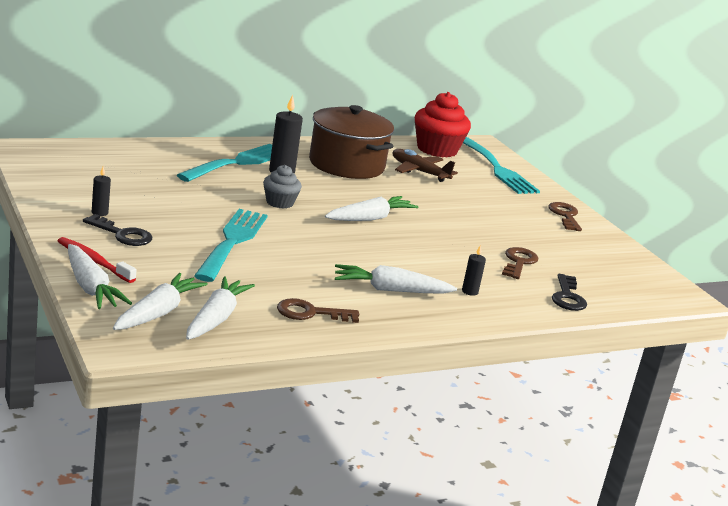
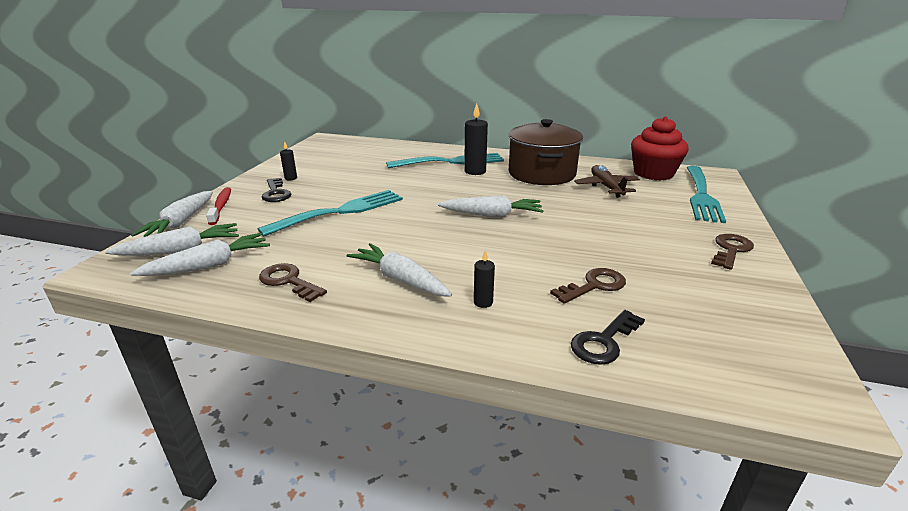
camera: 45 degrees right, 5 degrees up
(279, 203) = (433, 191): grey cupcake -> none

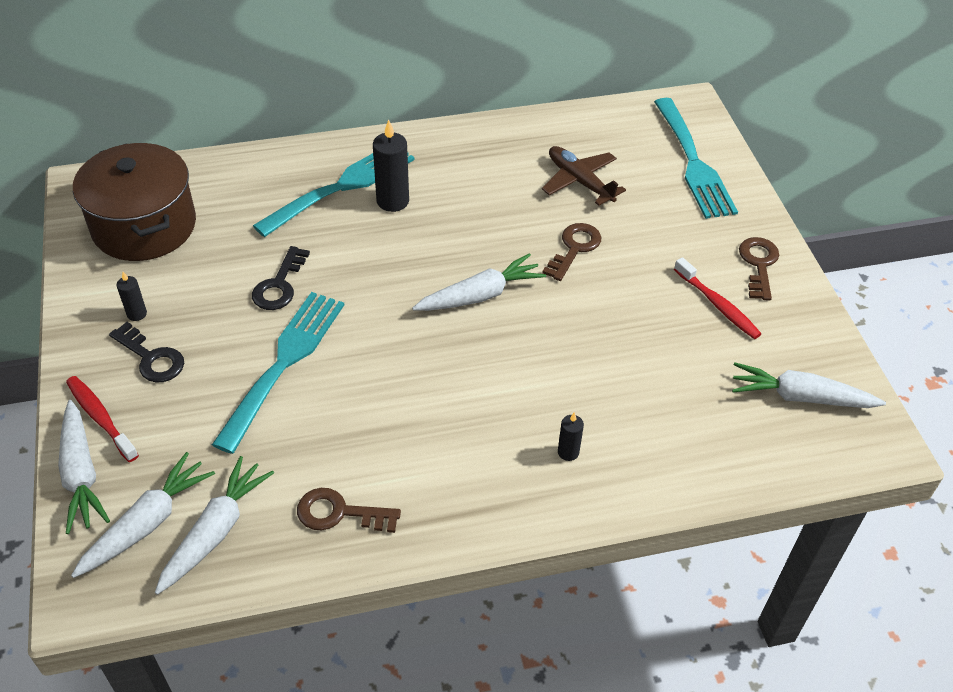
camera: 30 degrees left, 20 degrees up
(400, 279) = (460, 455): white carrot -> white carrot (800, 397)
(541, 174) = (484, 176): brown pot -> brown pot (144, 226)
(594, 286) = (657, 380): brown key -> brown key (574, 248)
(604, 341) = (704, 456): black key -> black key (279, 285)
(653, 173) = (620, 127): red cupcake -> none
(678, 261) = (718, 305): none -> red toothbrush

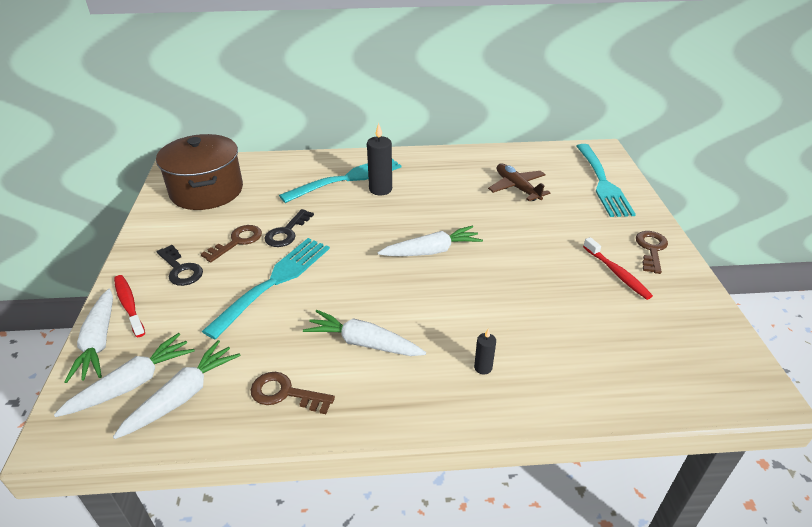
camera: 10 degrees right, 10 degrees down
(137, 314) = (181, 241): black candle -> none
(574, 248) = (507, 227): brown key -> brown key (237, 242)
(800, 397) = (686, 346): white carrot -> white carrot (364, 343)

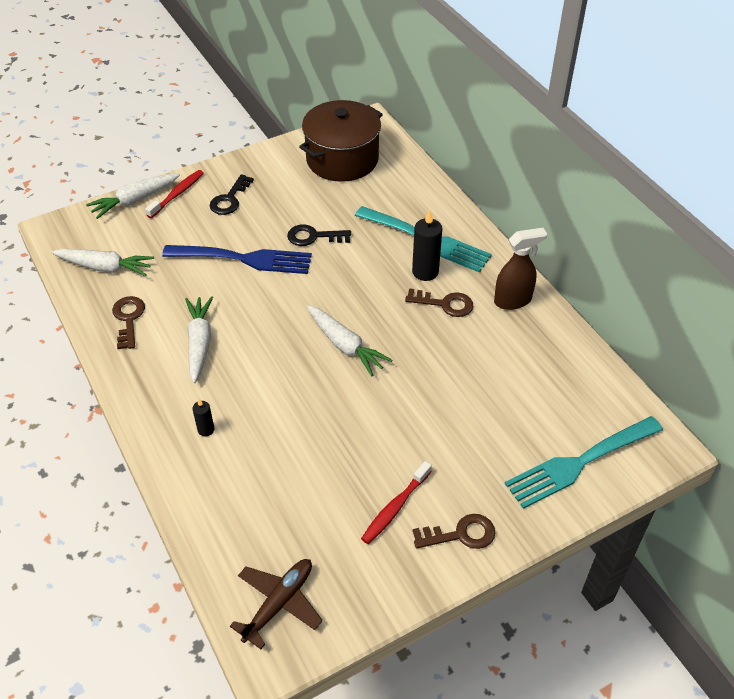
camera: 65 degrees right, 10 degrees up
(132, 383) = (106, 237): white carrot -> none
(237, 242) = (282, 213): brown key -> brown key (445, 304)
(274, 281) = (244, 259): turquoise fork -> blue fork
(440, 162) = (513, 300): none -> brown spray bottle
(517, 188) = (507, 382): brown plane -> brown plane (279, 603)

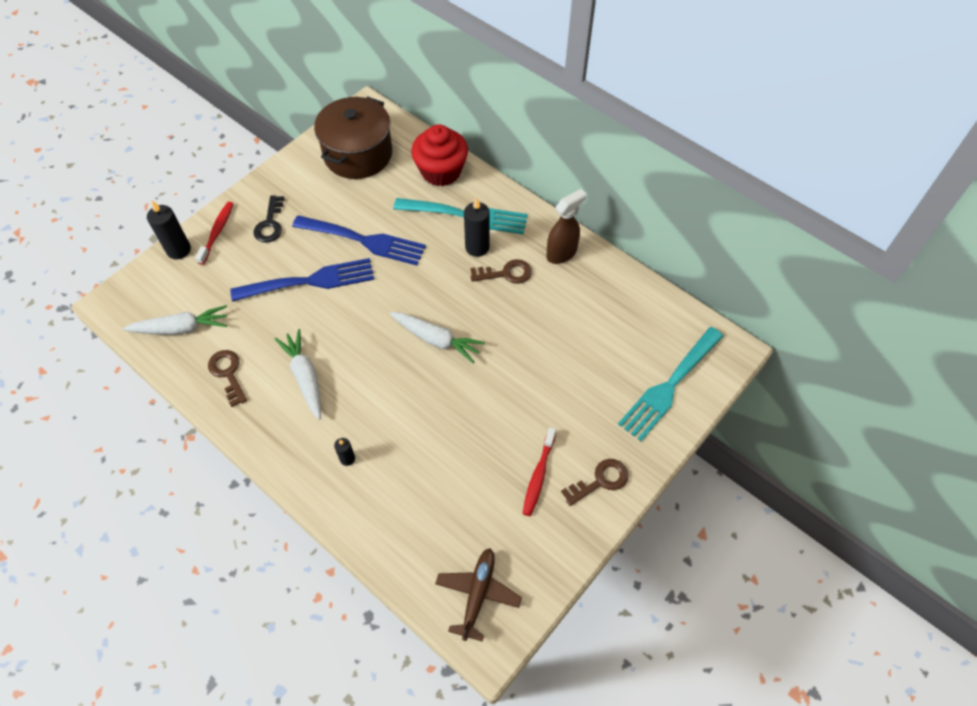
camera: 20 degrees left, 10 degrees up
(135, 200) = (178, 250): white carrot -> black candle
(314, 237) = (364, 240): black key -> blue fork
(418, 194) = (441, 171): none -> red cupcake

